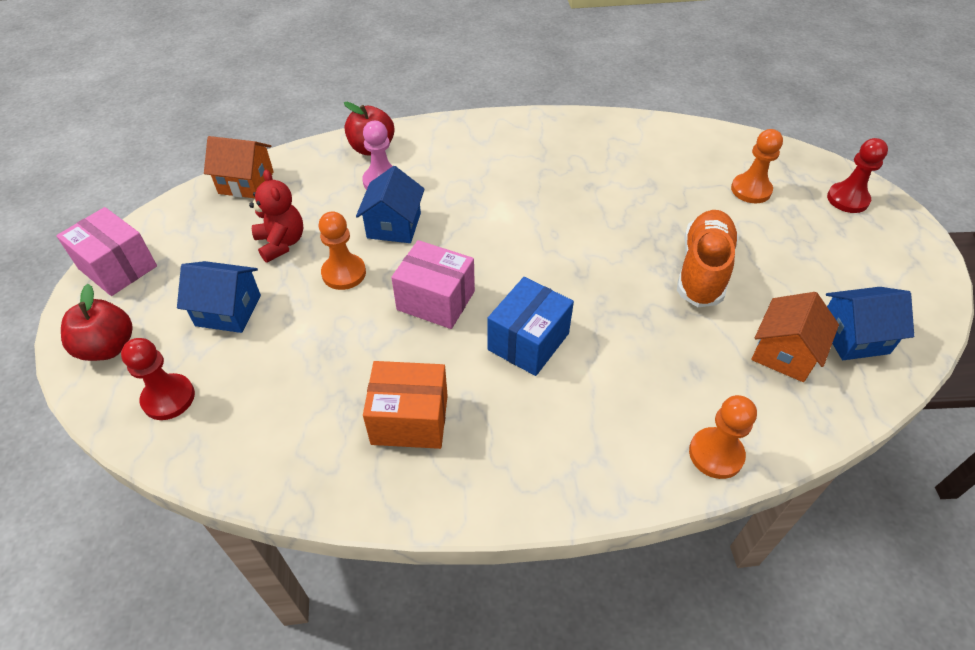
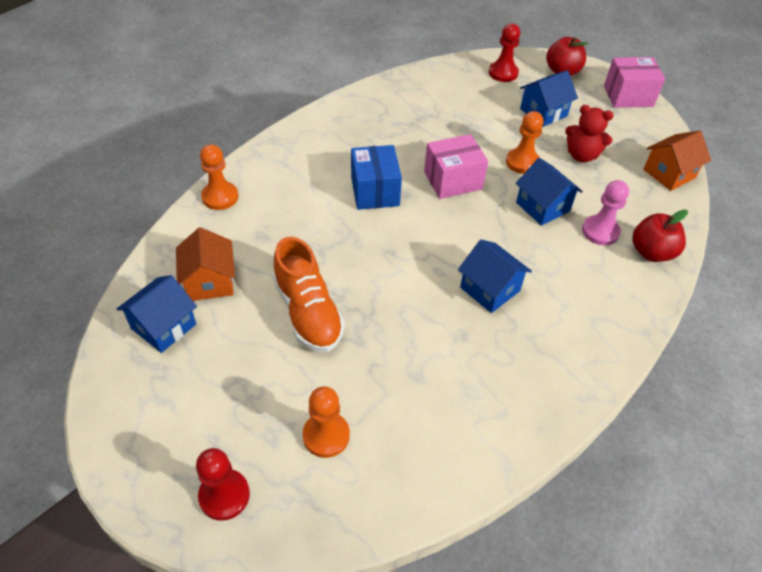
camera: 135 degrees right, 0 degrees up
(410, 419) = (389, 124): orange box -> none
(530, 199) = (490, 289): none -> blue house

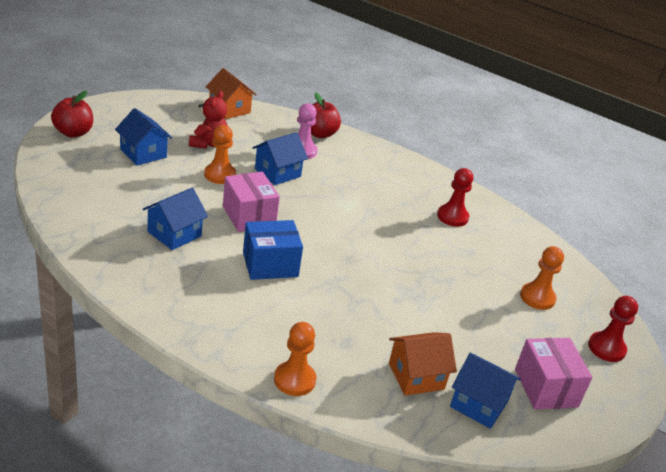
camera: 100 degrees left, 15 degrees down
(308, 312) = (431, 308): orange shoe -> none
(490, 289) = (376, 210): blue house -> blue house (174, 234)
(503, 73) = (70, 167): red pawn -> red pawn (452, 217)
(628, 96) = (120, 106): pink box -> pink box (545, 388)

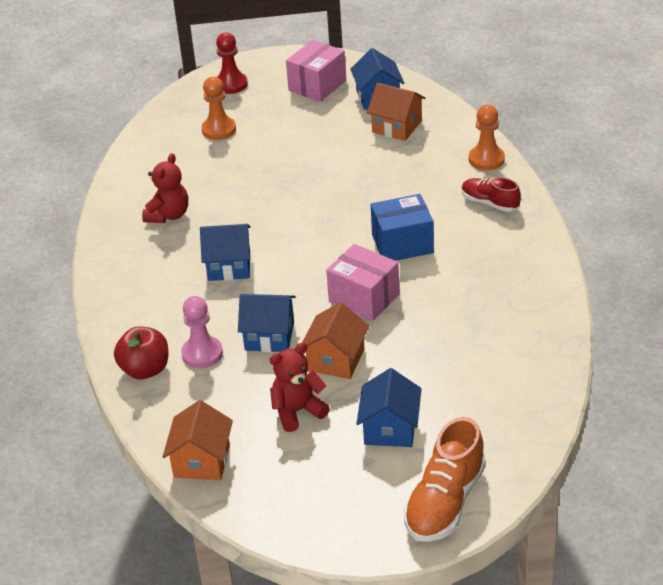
camera: 125 degrees left, 5 degrees up
(73, 133) = (445, 502): red apple -> orange shoe
(174, 234) = (458, 309): blue house -> blue house (229, 266)
(220, 175) = (336, 360): orange pawn -> orange house
(242, 332) = (490, 203): none -> red shoe
(249, 216) = (364, 298): pink box -> pink box turned 75 degrees counterclockwise
(270, 264) = (402, 244): blue box -> blue box turned 45 degrees counterclockwise
(452, 217) = (168, 215): red pawn -> red teddy bear

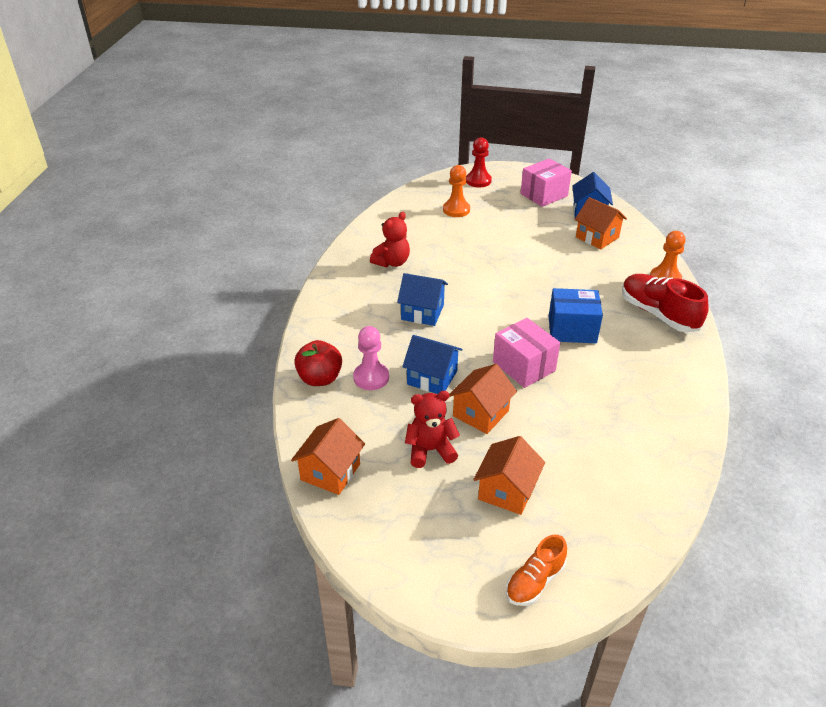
camera: 15 degrees right, 0 degrees up
(390, 428) = (507, 491): blue house -> orange house
(445, 502) = (535, 581): orange shoe -> orange shoe, size x0.61
(490, 203) = (658, 314): red shoe -> red shoe, size x1.65

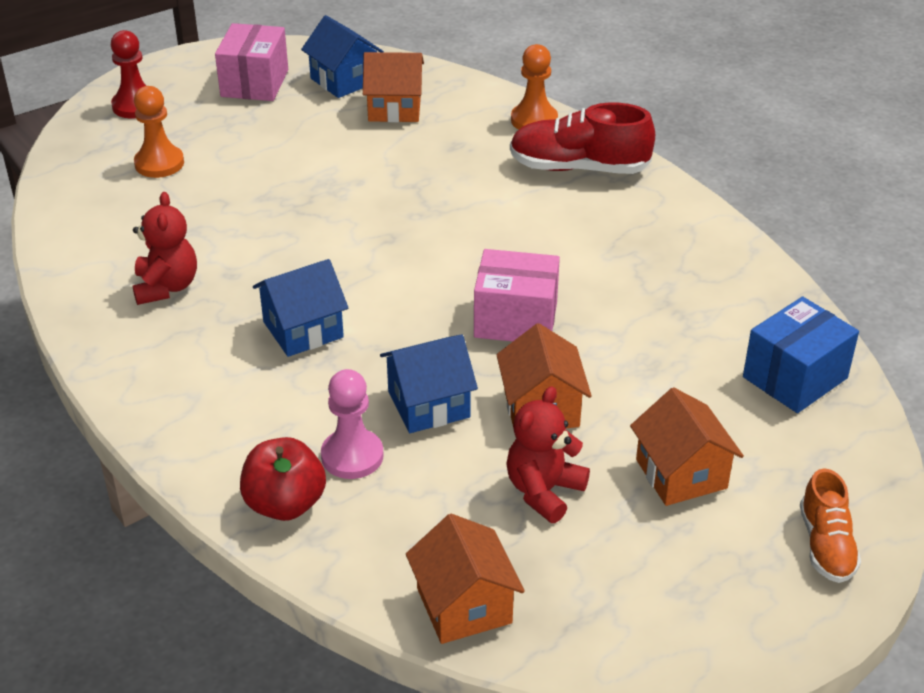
camera: 45 degrees left, 0 degrees up
(572, 329) = (511, 241): blue box -> blue box (795, 377)

